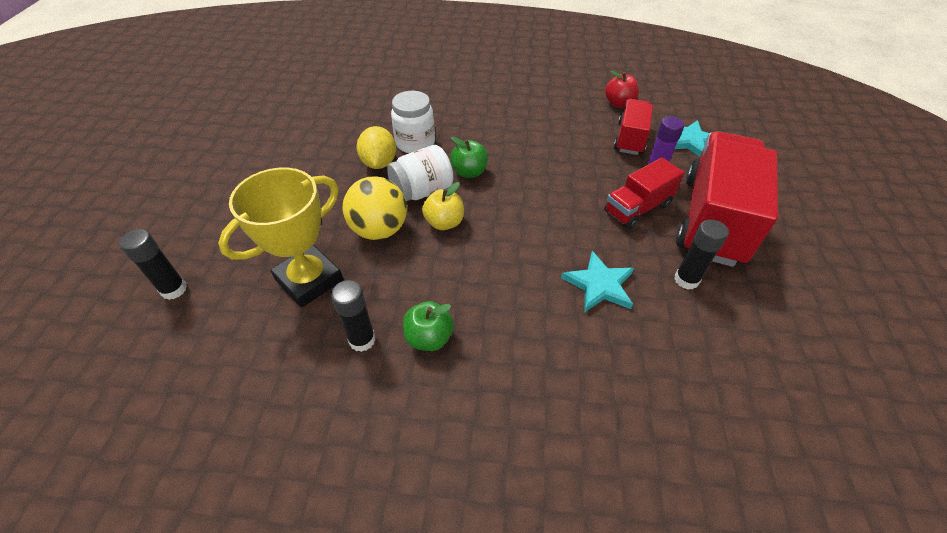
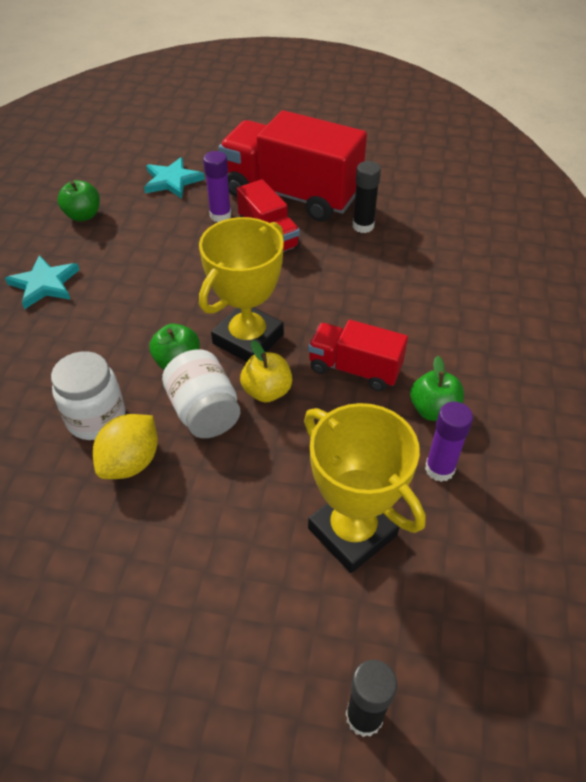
camera: 85 degrees left, 0 degrees up
(362, 340) = (439, 469): black glue stick -> purple glue stick
(379, 163) = (131, 462): yellow lemon -> yellow lemon turned 60 degrees counterclockwise
(379, 230) = (271, 458): yellow ball -> none
(500, 207) = (248, 339): none -> yellow trophy
(599, 285) = (367, 279): turquoise star -> turquoise star (44, 284)
(618, 103) = (83, 215): red apple -> green apple
(630, 138) = (155, 220): red truck -> red truck (354, 369)

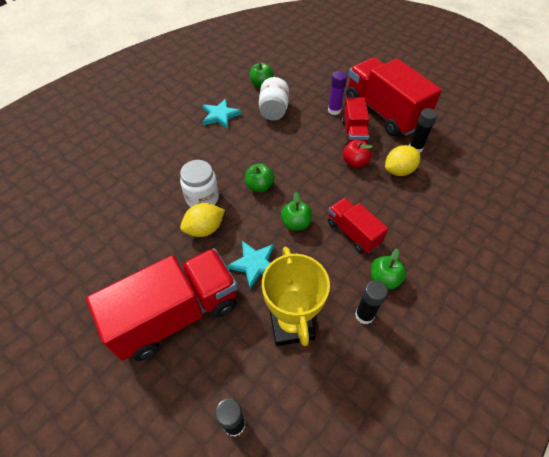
camera: 30 degrees right, 5 degrees up
(169, 611) = (176, 314): none -> red truck
(172, 181) = (320, 80): turquoise star -> turquoise star (254, 264)
(204, 412) = (256, 219): white jar -> white jar (273, 110)
(248, 339) = (304, 189): yellow trophy -> none
(267, 391) = (296, 223): yellow apple -> green apple
(295, 275) = (354, 162): none -> red apple
(361, 263) = (399, 170): none -> yellow lemon
(439, 469) = (364, 315): purple glue stick -> black glue stick

